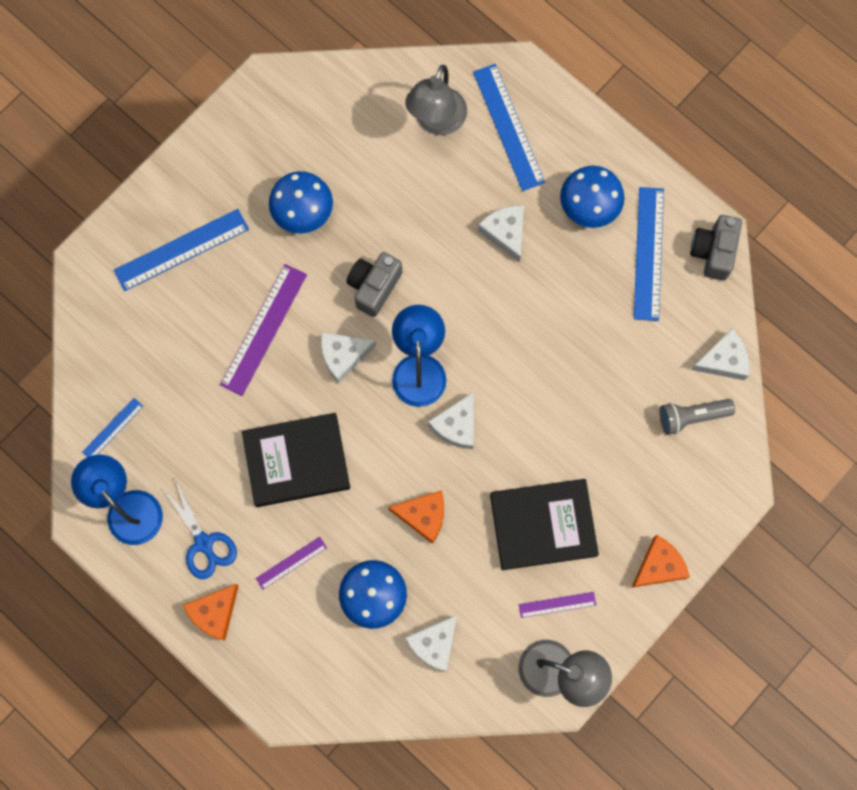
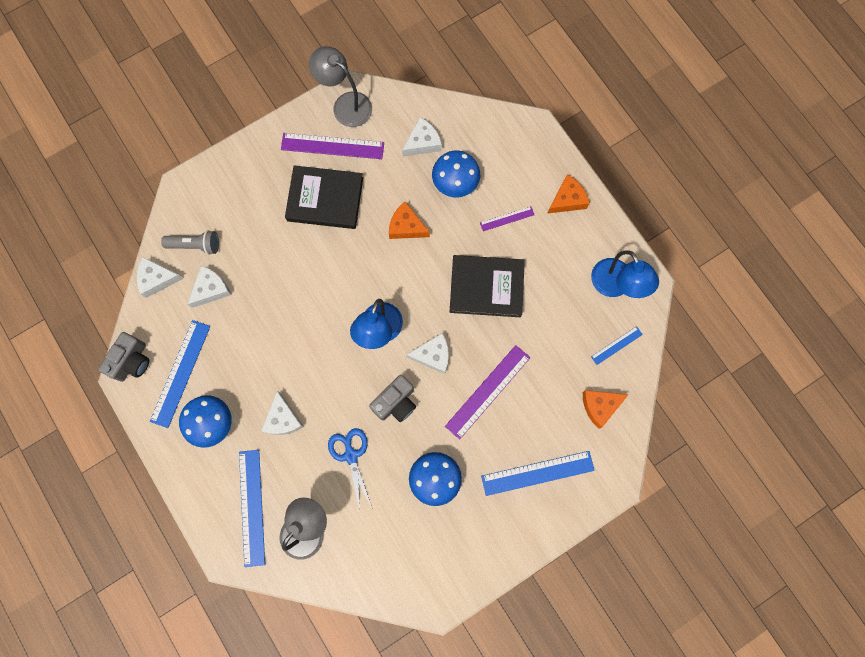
camera: 165 degrees left, 0 degrees up
(203, 543) = (565, 247): blue scissors -> blue scissors (351, 455)
(456, 425) = (364, 283): white cheese -> white cheese (211, 289)
(557, 604) = (332, 146): purple ruler -> purple ruler, size x1.90
(659, 566) = (255, 153): orange cheese -> orange cheese (600, 406)

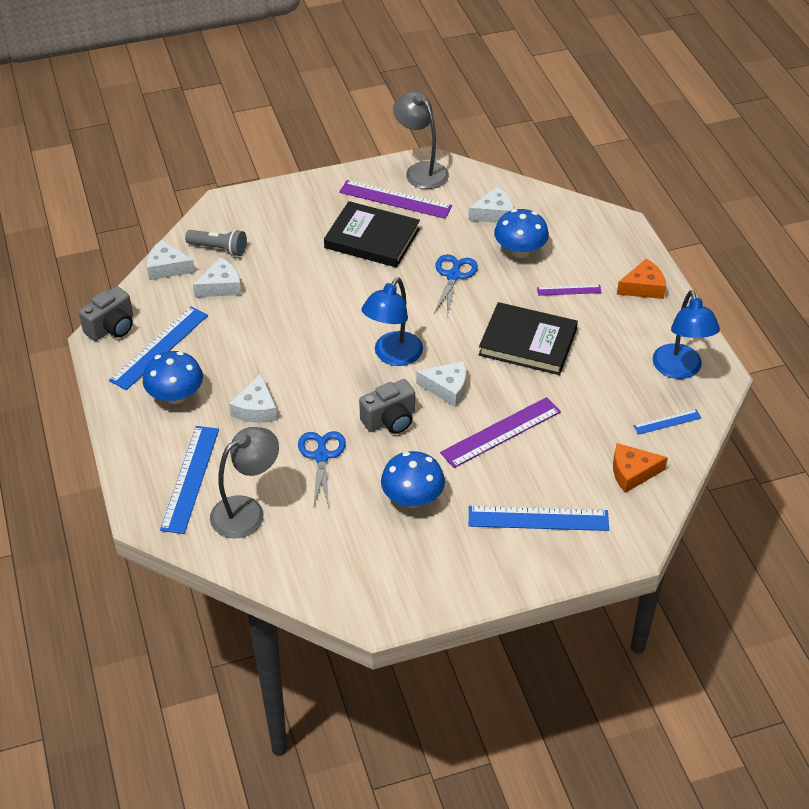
camera: 15 degrees right, 30 degrees down
(406, 226) = (453, 276): orange cheese -> blue scissors

